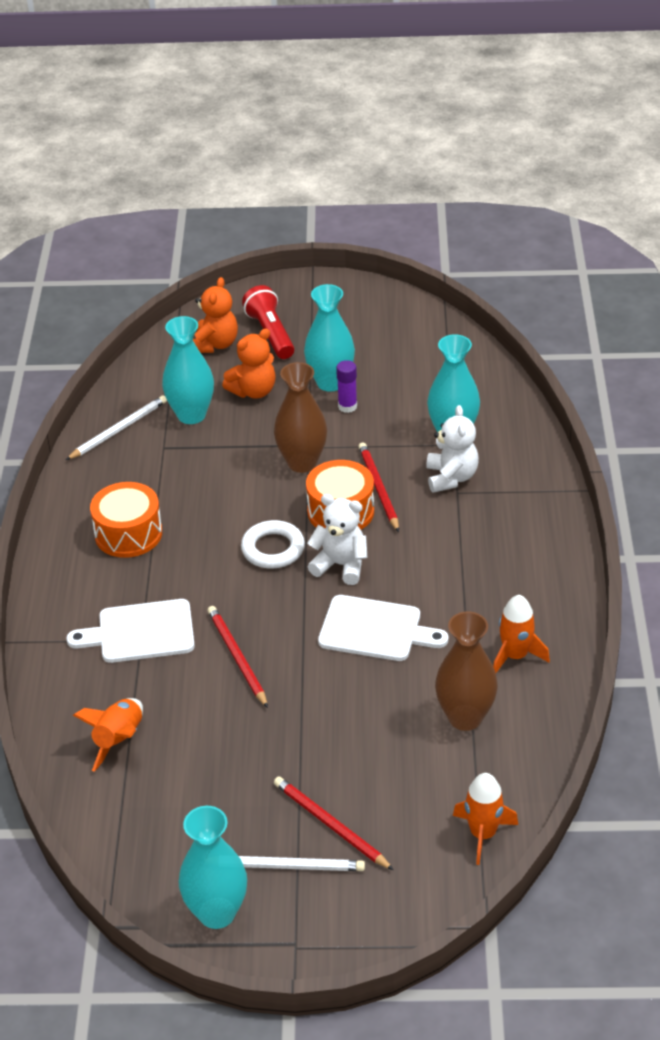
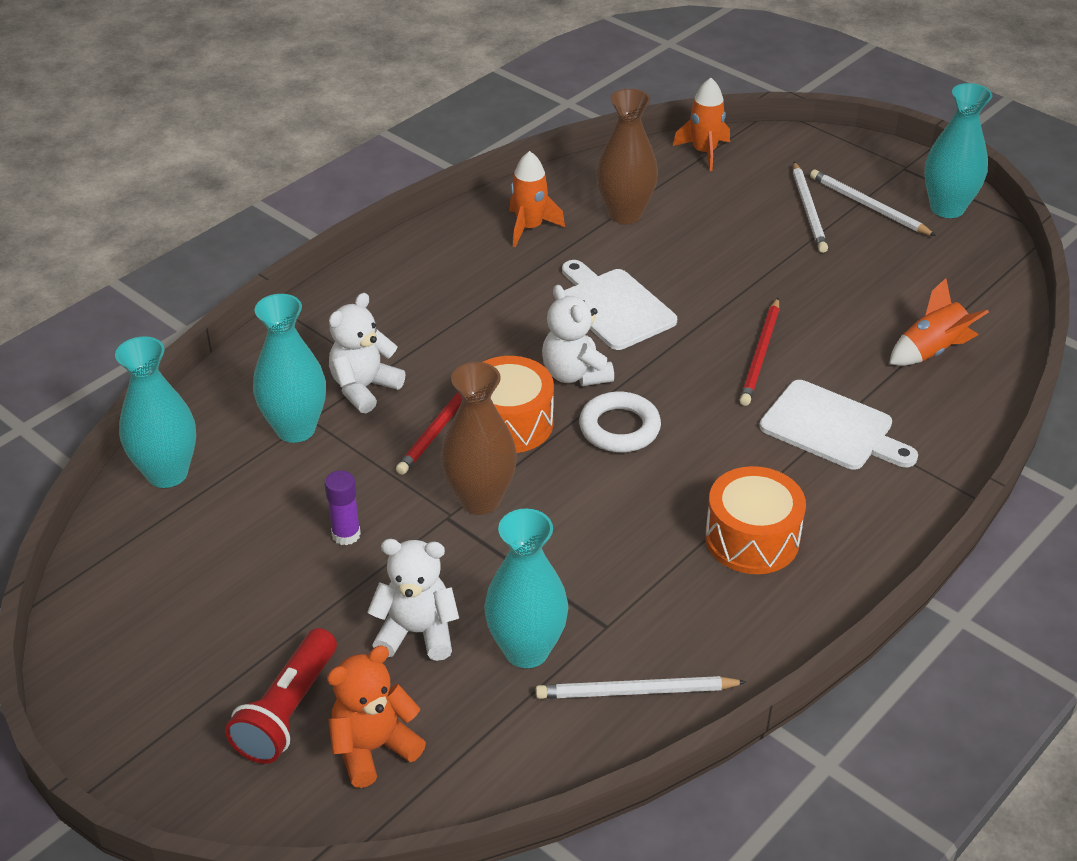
camera: 140 degrees left, 0 degrees up
(253, 391) = (417, 632): orange teddy bear -> white teddy bear
(330, 382) = (320, 580): turquoise vase -> turquoise vase (167, 473)
(330, 825) = (808, 210): red pencil -> white pencil

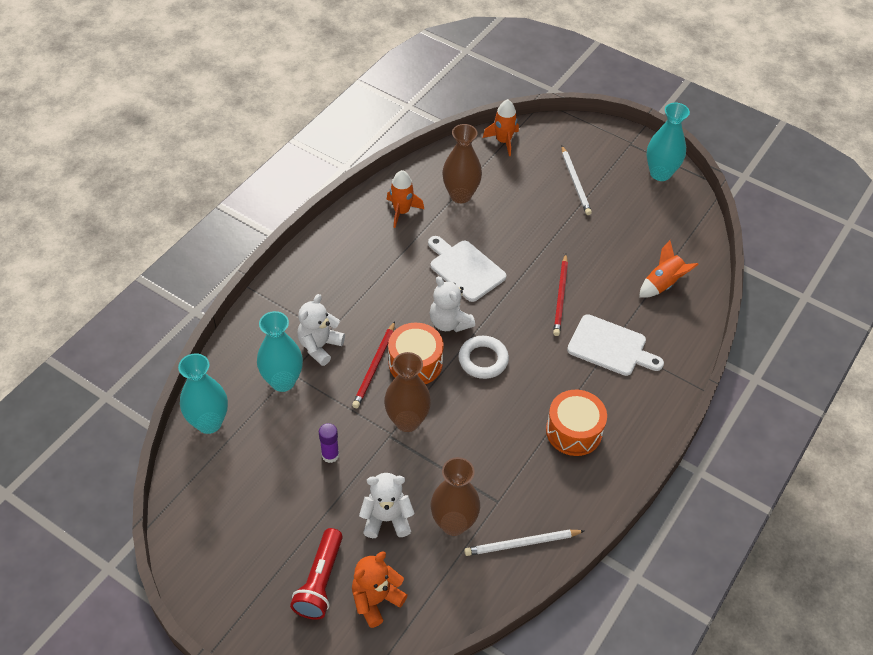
camera: 10 degrees left, 10 degrees up
(526, 650) = (453, 523): turquoise vase -> brown vase
(868, 206) = (611, 176): white pencil -> none

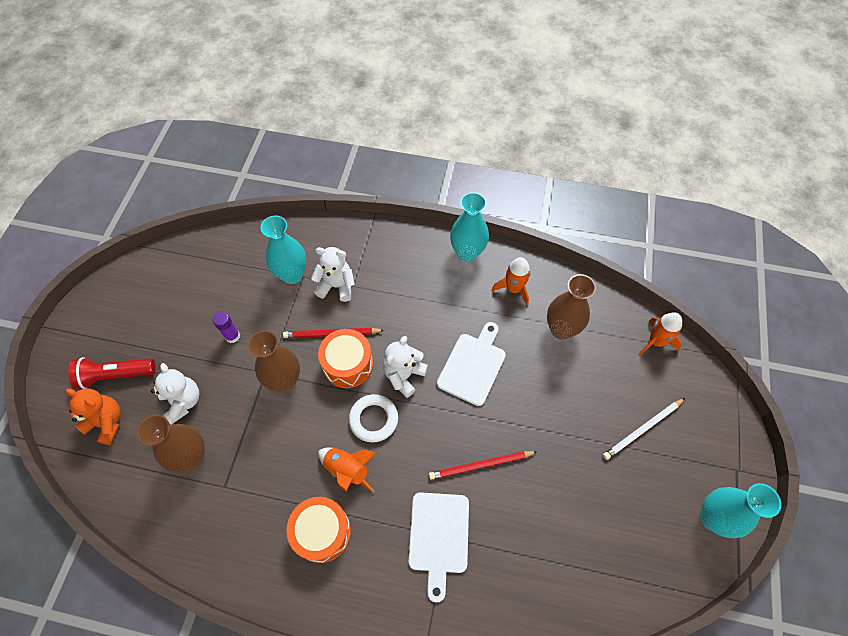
camera: 70 degrees right, 10 degrees up
(209, 423) = (237, 243): turquoise vase -> turquoise vase (467, 253)
(522, 544) = (185, 523): white pencil -> none
(663, 284) = (549, 569): orange rocket -> orange rocket (347, 470)

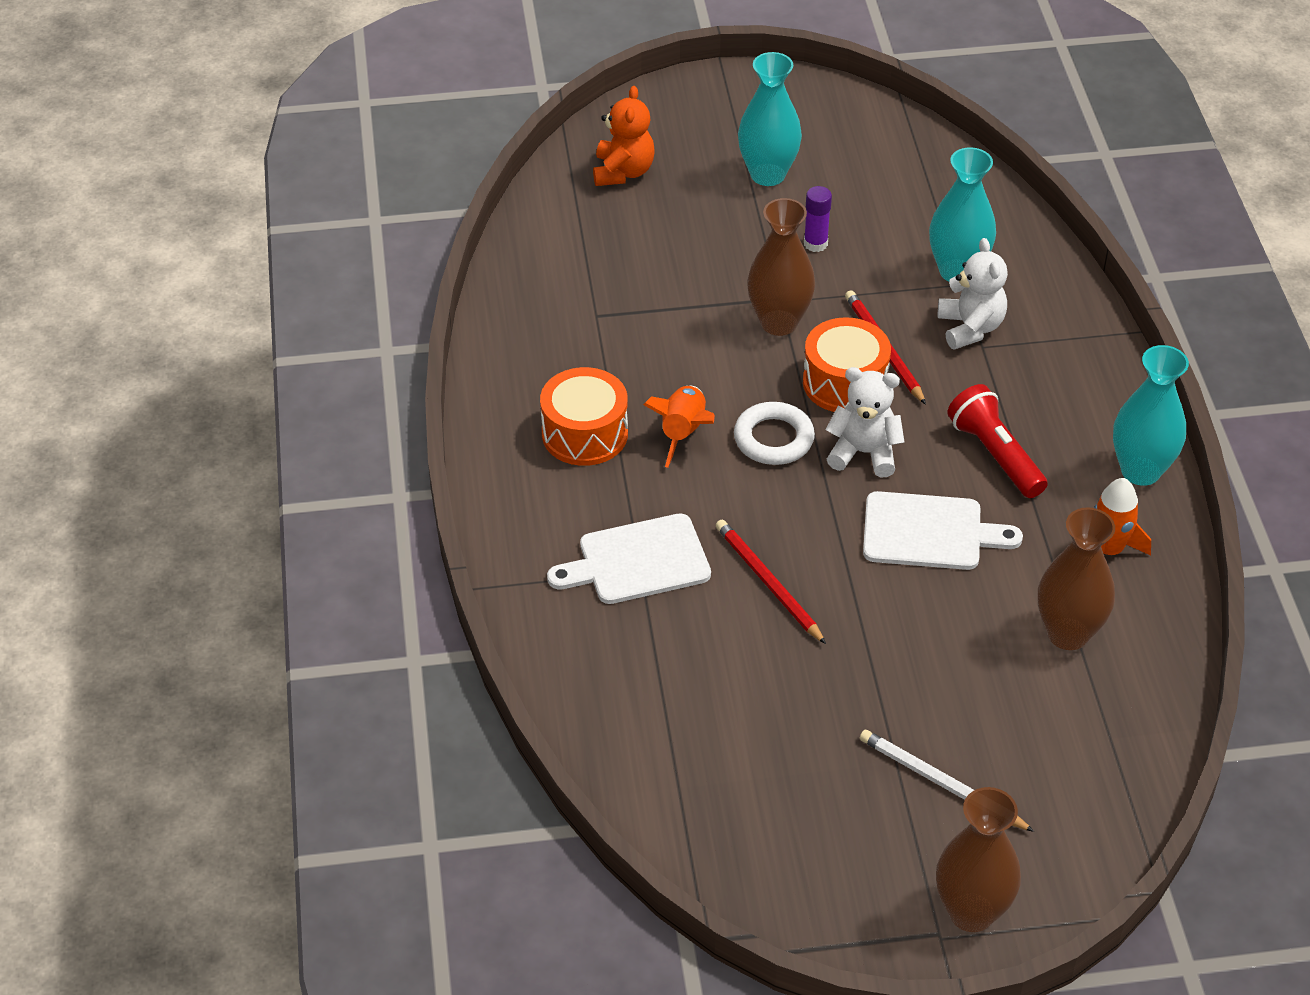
camera: 70 degrees right, 15 degrees down
(115, 375) = (691, 153): red flashlight -> red flashlight (995, 455)
(183, 401) = (690, 231): white teddy bear -> none
(192, 457) = (620, 269): brown vase -> brown vase (971, 912)
(655, 341) = (1126, 776): orange rocket -> none
(713, 518) = (834, 906): turquoise vase -> turquoise vase (767, 174)

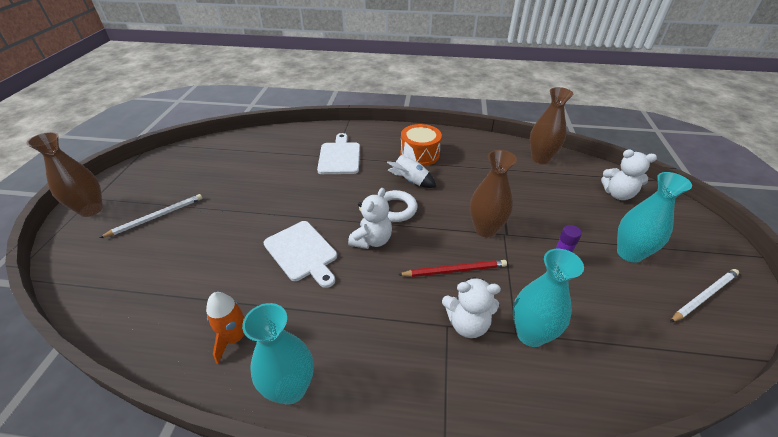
camera: 105 degrees right, 5 degrees down
(623, 172) = (618, 194): orange teddy bear -> white teddy bear
(683, 433) = (410, 181): orange rocket -> white rocket
(768, 583) = (305, 189): red pencil -> none
(821, 120) = (704, 296): none -> white pencil
(845, 383) = (429, 245): orange drum -> none
(929, 532) = (302, 252): white cutting board -> white cutting board turned 60 degrees counterclockwise
(995, 455) = (345, 301): red flashlight -> none
(1068, 634) = (193, 293): brown vase -> brown vase (540, 158)

